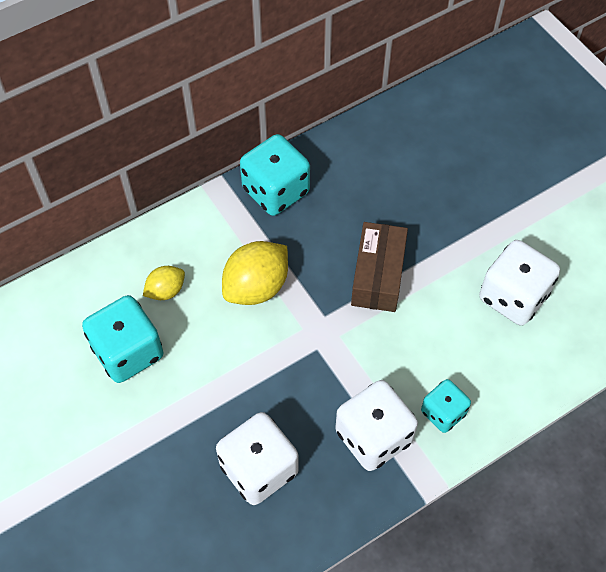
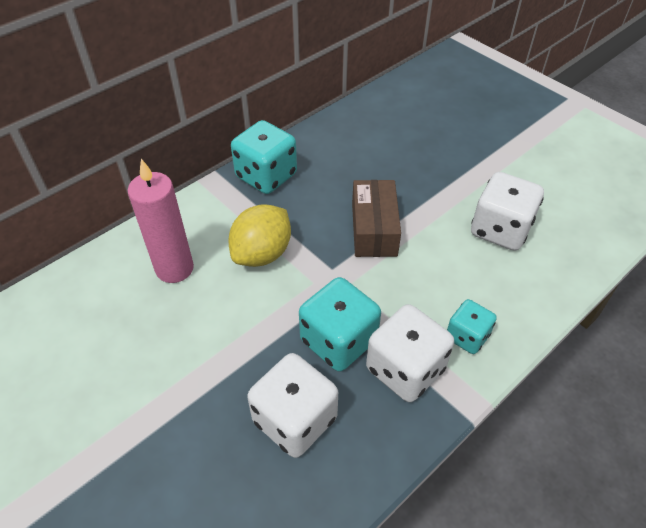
camera: 10 degrees left, 10 degrees down
(128, 352) = (142, 328): turquoise dice -> turquoise dice (338, 341)
(166, 291) = (174, 268): yellow lemon -> pink candle

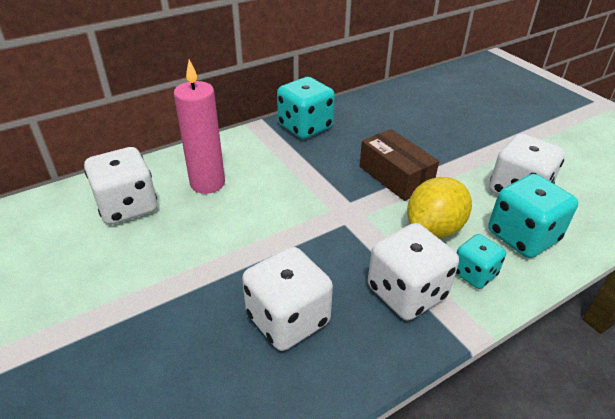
camera: 10 degrees right, 10 degrees down
(93, 313) = (127, 206): none -> white dice
(262, 253) = (288, 182): yellow lemon -> yellow lemon (434, 229)
(338, 341) = (344, 259): turquoise dice -> turquoise dice (522, 236)
(374, 229) = (395, 176): brown box -> brown box turned 45 degrees counterclockwise

